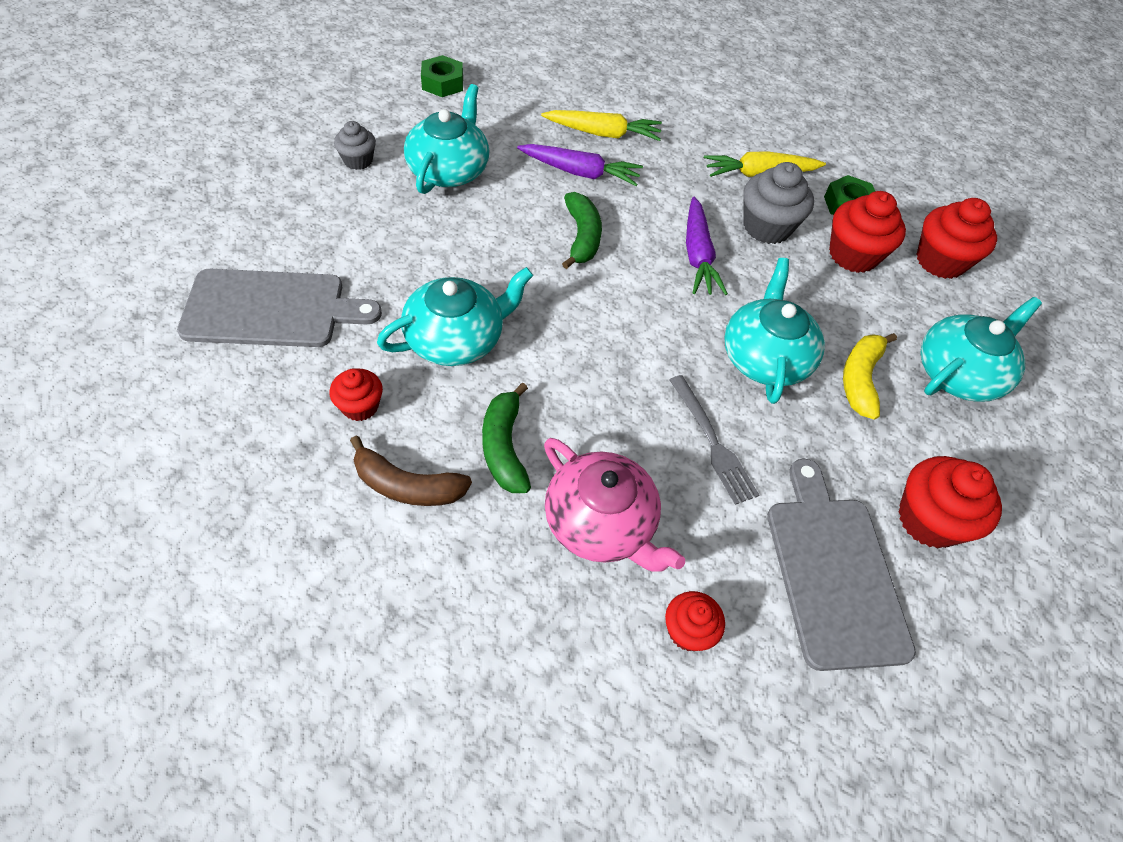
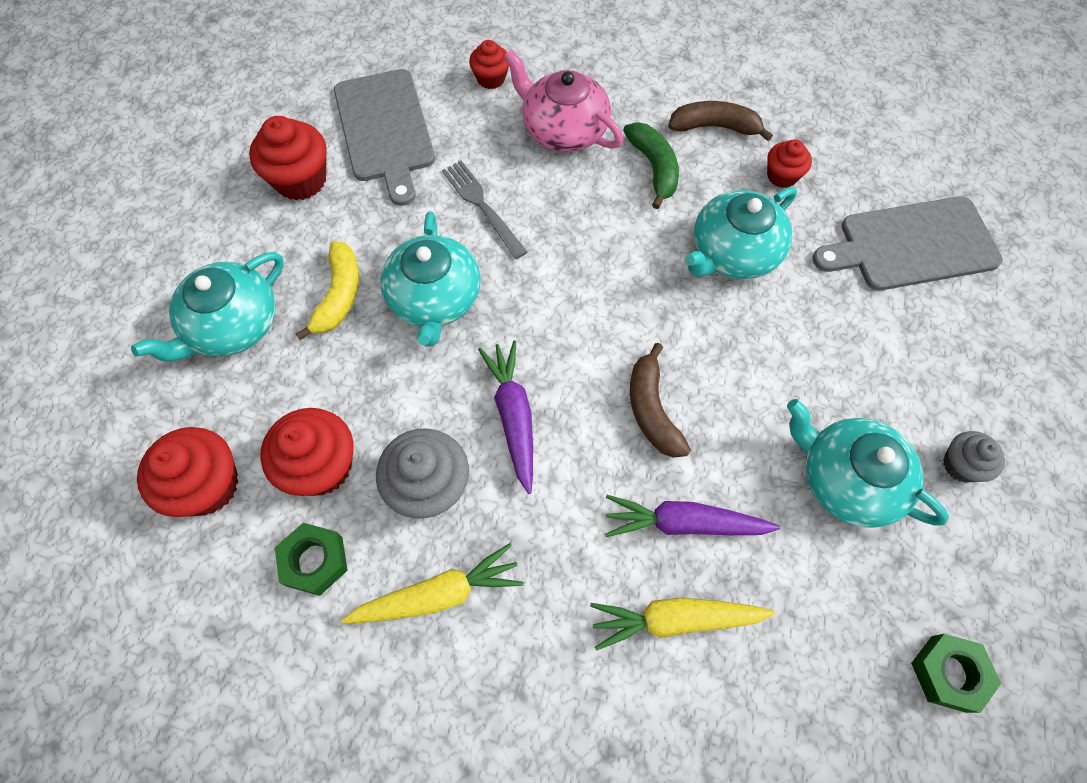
camera: 175 degrees right, 10 degrees up
(449, 170) = (847, 479): turquoise teapot -> turquoise teapot turned 120 degrees clockwise
(582, 237) = (652, 410): green banana -> brown banana

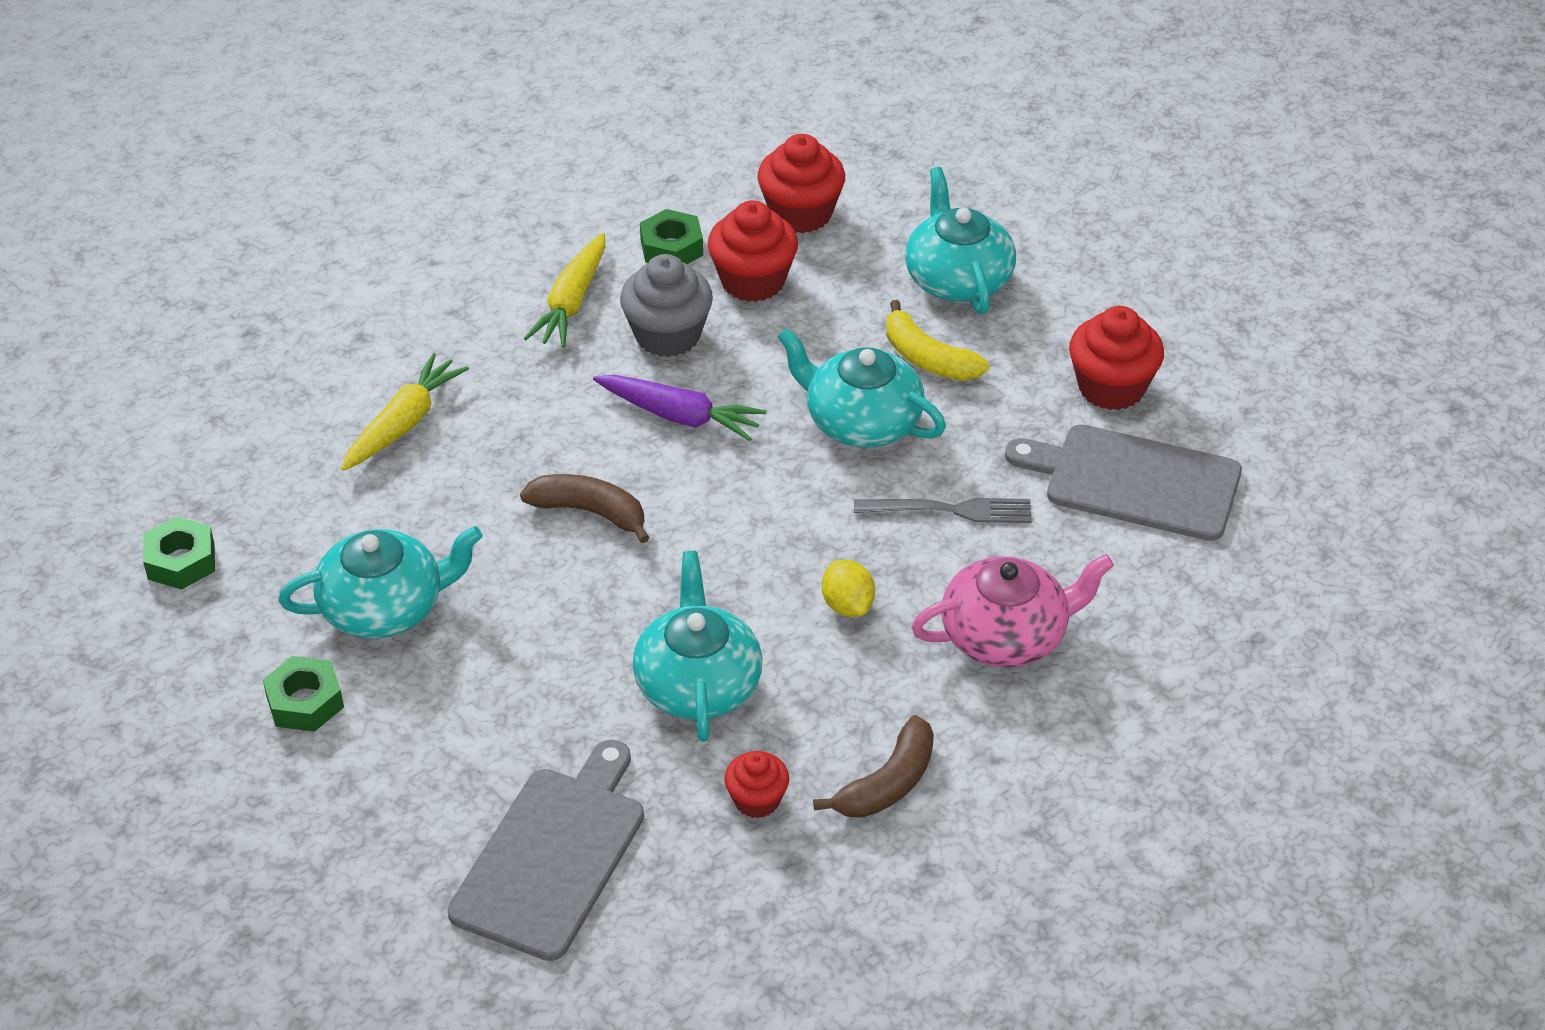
camera: 125 degrees right, 20 degrees down
(491, 78) = (1148, 611): red cupcake -> none
(606, 214) = (847, 605): none -> yellow lemon
(654, 168) = (875, 685): green banana -> none
(684, 523) = (469, 473): purple carrot -> none
(961, 465) = (305, 702): grey cupcake -> green nut

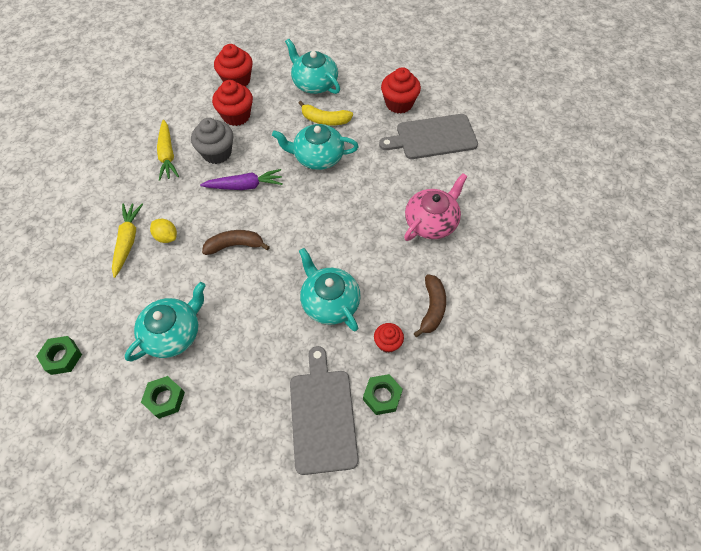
camera: 30 degrees left, 15 degrees up
(671, 248) = (194, 115): green nut -> green nut (382, 396)
(847, 605) = (364, 238): yellow lemon -> yellow lemon (166, 237)
(952, 510) = (376, 178): grey fork -> none

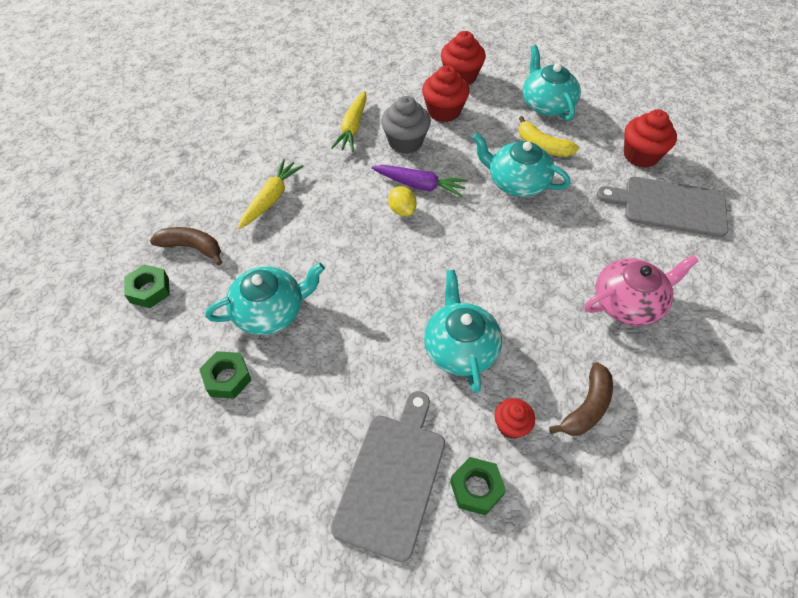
camera: 25 degrees right, 5 degrees down
(166, 237) = (312, 208): yellow lemon -> yellow lemon (402, 210)
(235, 245) = (380, 244): brown banana -> brown banana (192, 247)

